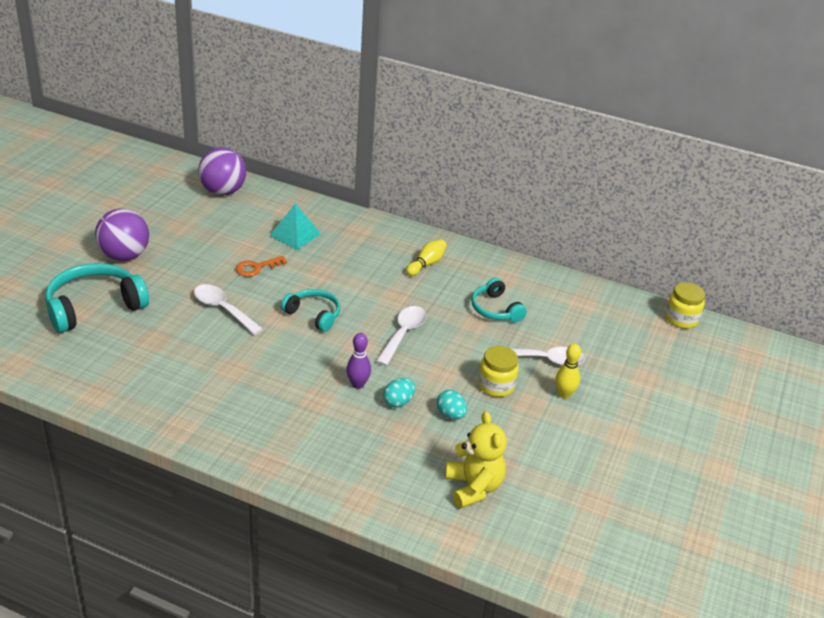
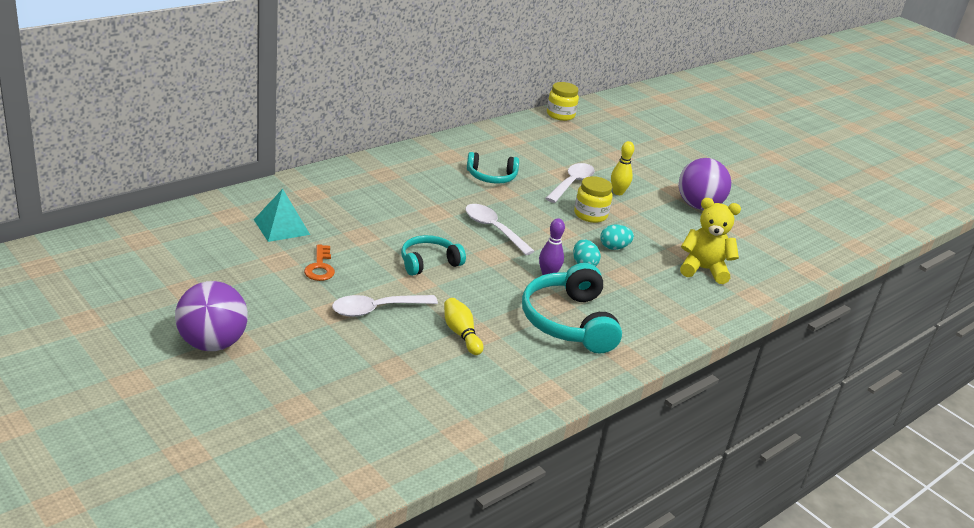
camera: 65 degrees left, 5 degrees down
(94, 307) = (298, 393): turquoise headphones -> turquoise headphones (568, 322)
(223, 191) = (146, 240): purple ball -> purple ball (698, 206)
(426, 264) = (398, 181): yellow bowling pin -> yellow bowling pin (461, 334)

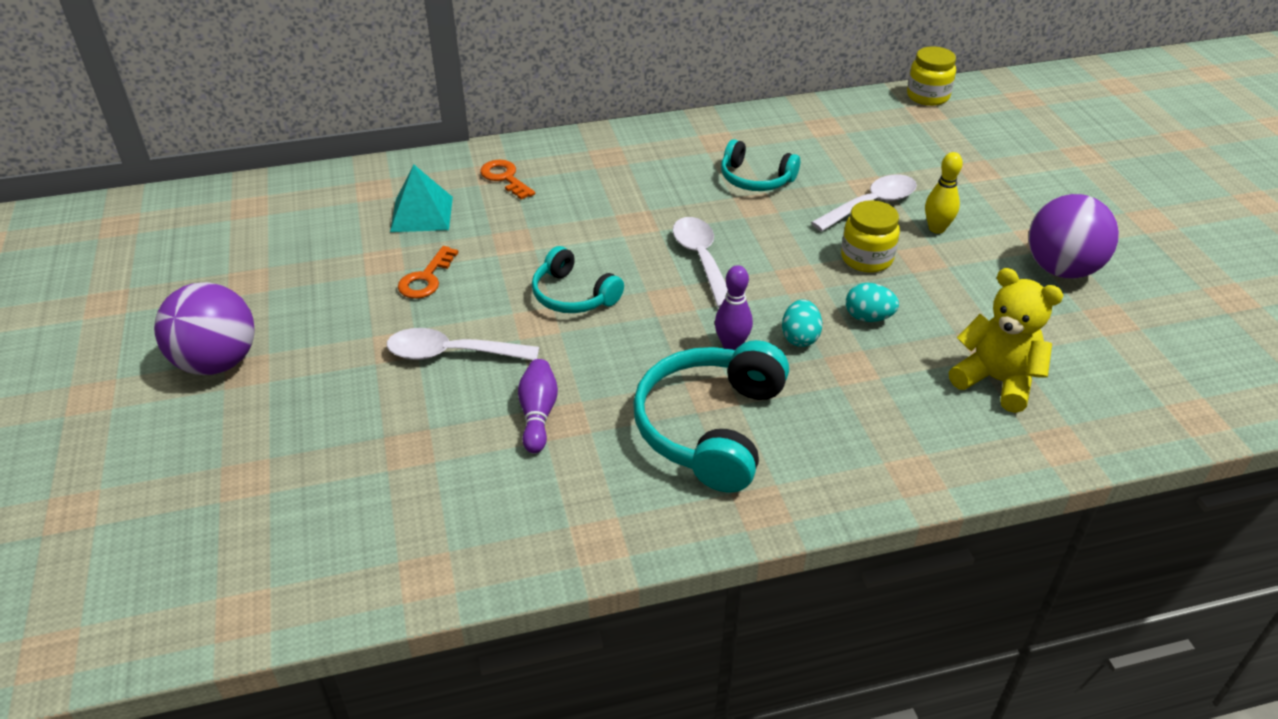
camera: 30 degrees right, 10 degrees up
(322, 196) = (505, 178): none -> orange key
(428, 262) = (573, 295): turquoise headphones -> turquoise headphones turned 135 degrees counterclockwise
(461, 334) = (538, 414): yellow bowling pin -> purple bowling pin

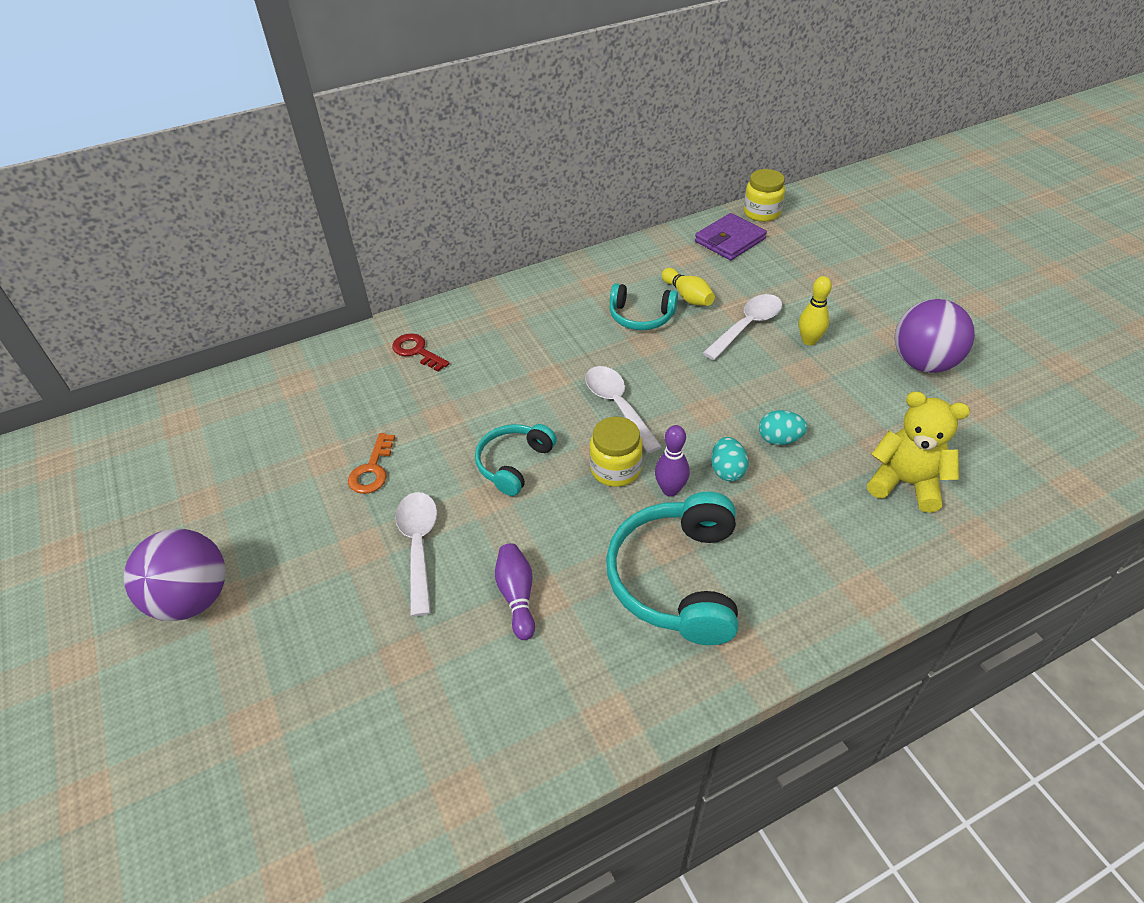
camera: 10 degrees left, 5 degrees up
(421, 214) = (349, 402): turquoise pyramid -> none
(452, 354) = (419, 546): white spoon -> white spoon turned 90 degrees clockwise
(505, 178) = (416, 351): orange key -> red key
(573, 295) = (513, 463): turquoise headphones -> turquoise headphones turned 90 degrees clockwise
(814, 167) = (687, 296): none -> yellow bowling pin
(866, 258) = (759, 380): yellow jar -> yellow jar (615, 469)
(881, 119) = (729, 240): none -> purple wallet

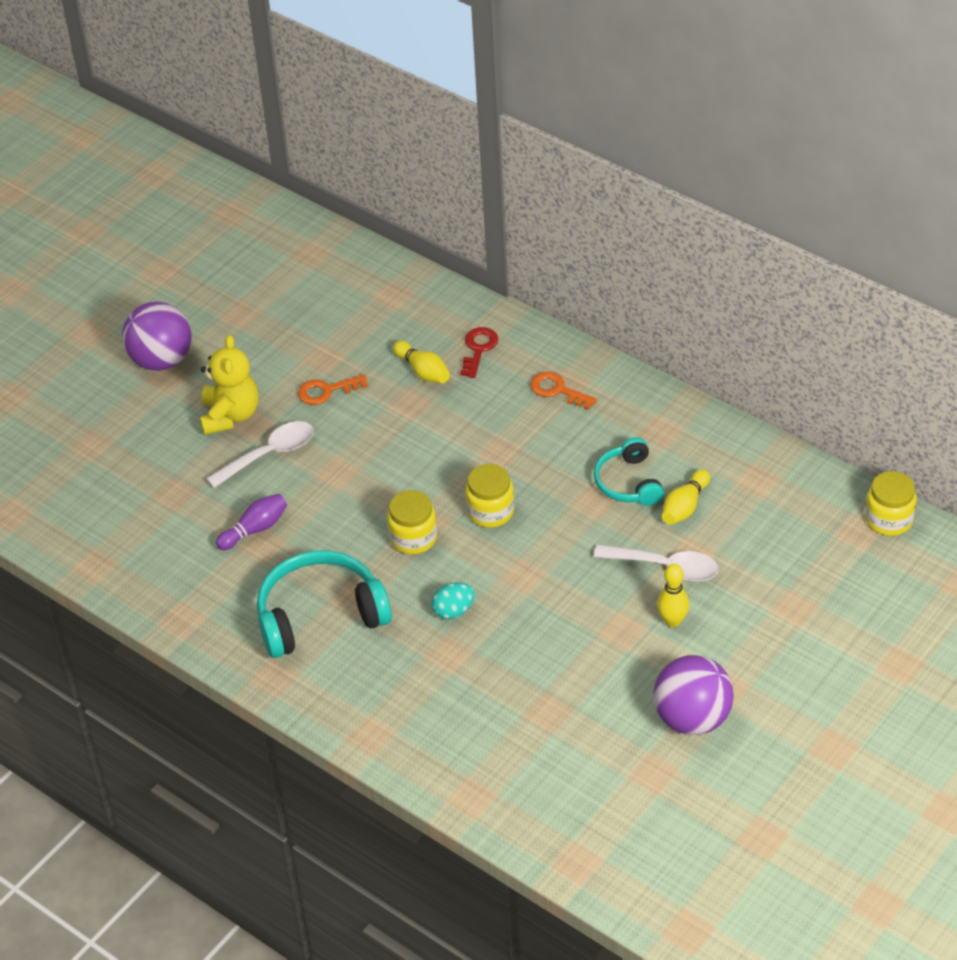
camera: 65 degrees right, 0 degrees up
(410, 394) = (423, 371): none -> yellow bowling pin
(506, 322) = (557, 390): none -> orange key
(513, 463) = (382, 472): turquoise headphones -> none
(617, 406) = (490, 511): white spoon -> yellow jar
(670, 490) = (410, 581): purple bowling pin -> none
(729, 240) = (811, 508): purple wallet -> none
(779, 439) = (513, 635): turquoise egg -> none
(905, 483) = (509, 736): yellow teddy bear -> yellow teddy bear (230, 415)

